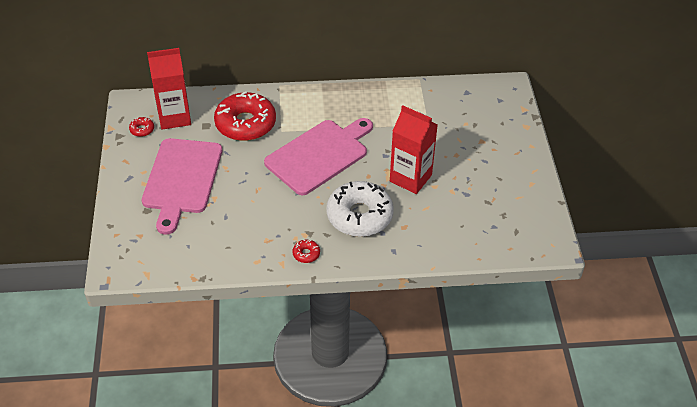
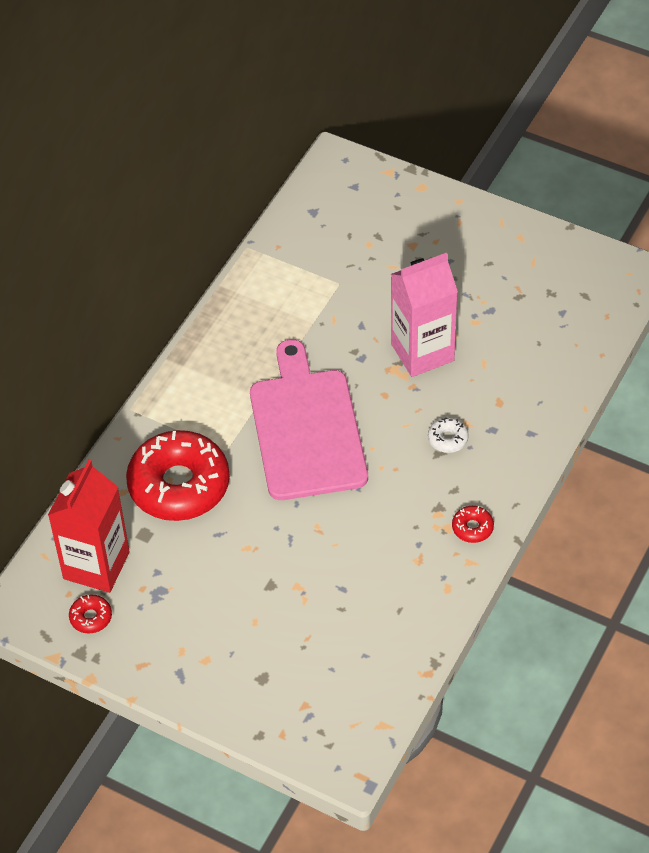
camera: 55 degrees left, 5 degrees up
(181, 179) = (233, 610): pink cutting board -> none
(359, 216) = (448, 439): white donut -> white donut, size x0.40
(410, 178) = (422, 352): red carton -> pink carton

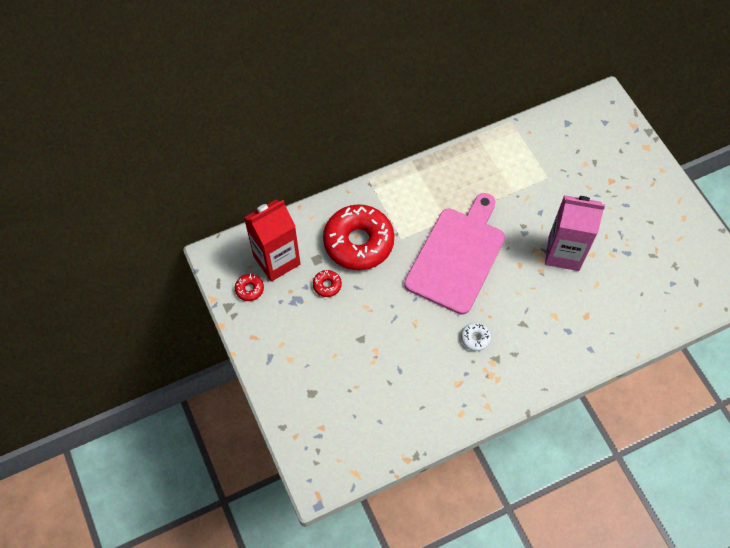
camera: 35 degrees right, 10 degrees up
(448, 439) = (536, 318): white donut -> white donut (475, 338)
(472, 528) = (506, 386): red donut -> red donut (327, 285)

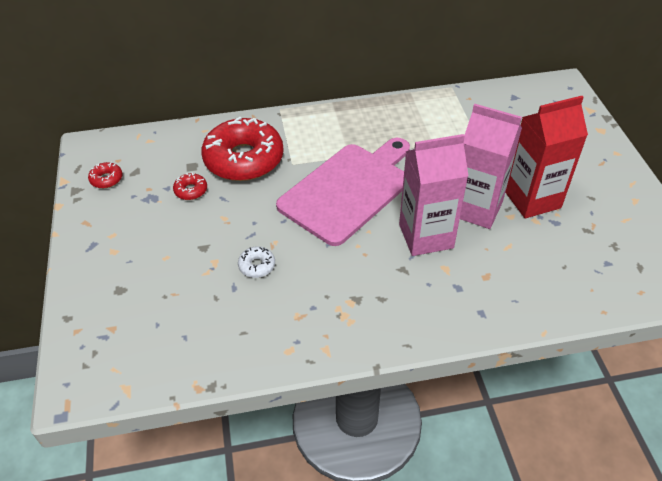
camera: 15 degrees right, 15 degrees down
(276, 260) = (149, 159): red carton -> red carton (532, 199)
(475, 338) = (338, 272): white donut -> white donut (257, 266)
(532, 289) = (426, 236): none -> pink carton

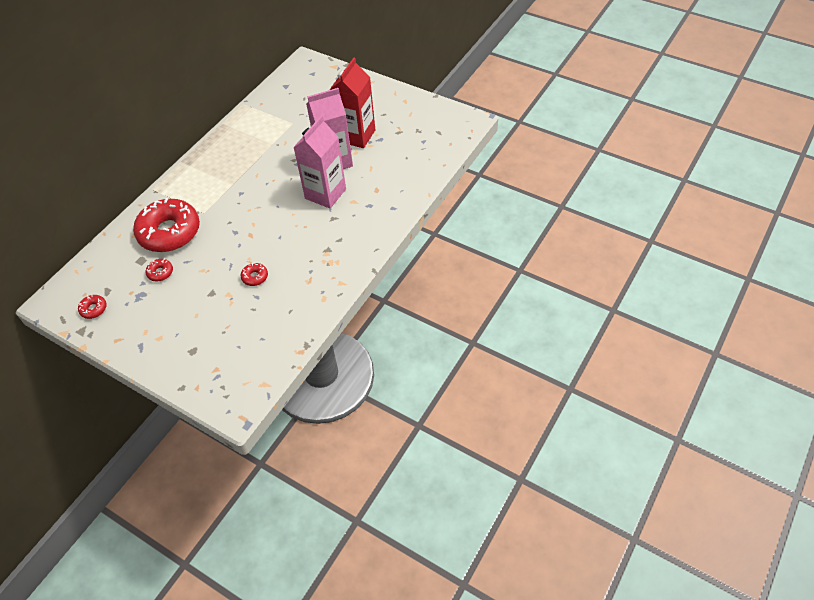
camera: 45 degrees left, 5 degrees up
(257, 266) = (255, 277): white donut -> red donut
(348, 190) = (255, 202): pink cutting board -> none

